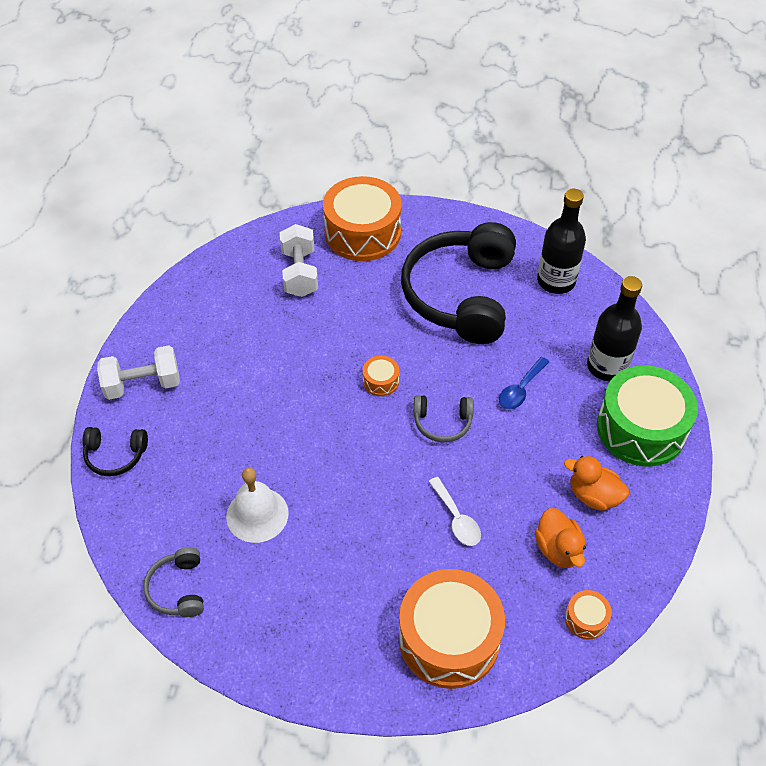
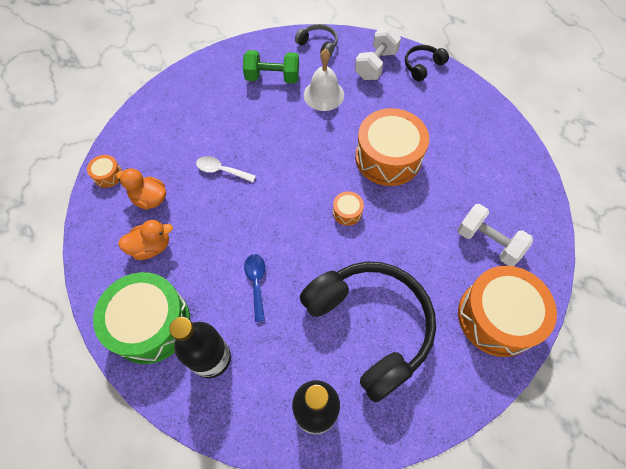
camera: 135 degrees right, 10 degrees up
(143, 384) = (463, 103): white dumbbell -> white dumbbell (376, 65)
(284, 589) = (272, 78): none -> green dumbbell
(442, 423) = (283, 217): grey headphones -> none
(449, 638) = (173, 116): orange drum -> orange drum (388, 157)

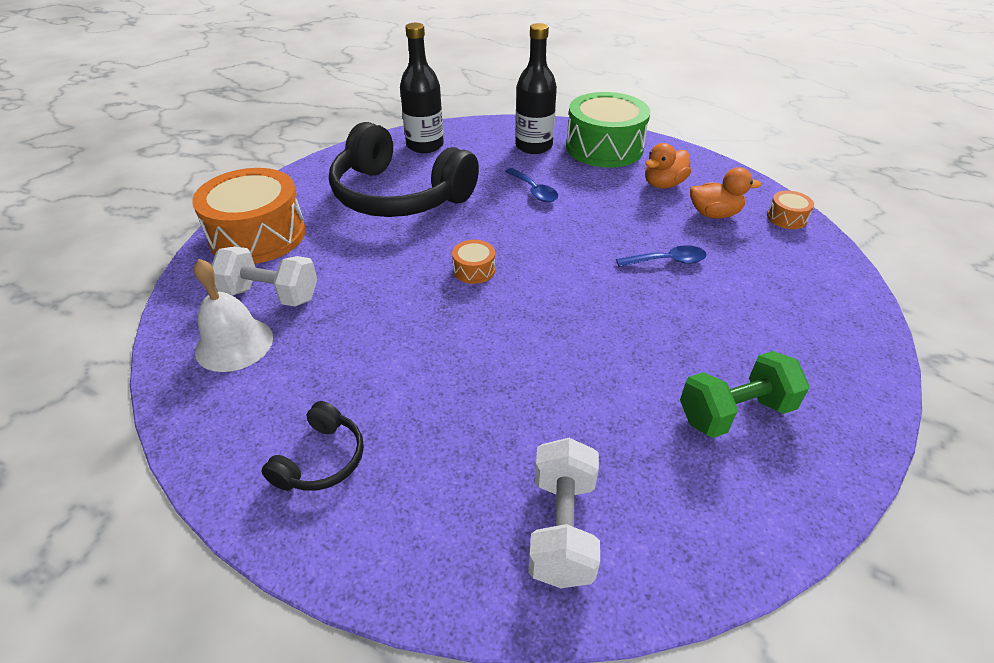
camera: 155 degrees right, 20 degrees down
(221, 170) = (667, 261): white spoon -> blue spoon
(318, 45) = (720, 530): grey headphones -> none
(323, 95) = (619, 415): white bell -> white bell (234, 344)
(388, 157) = (448, 350): orange drum -> none
(422, 66) = (453, 571): black headphones -> black headphones (321, 460)

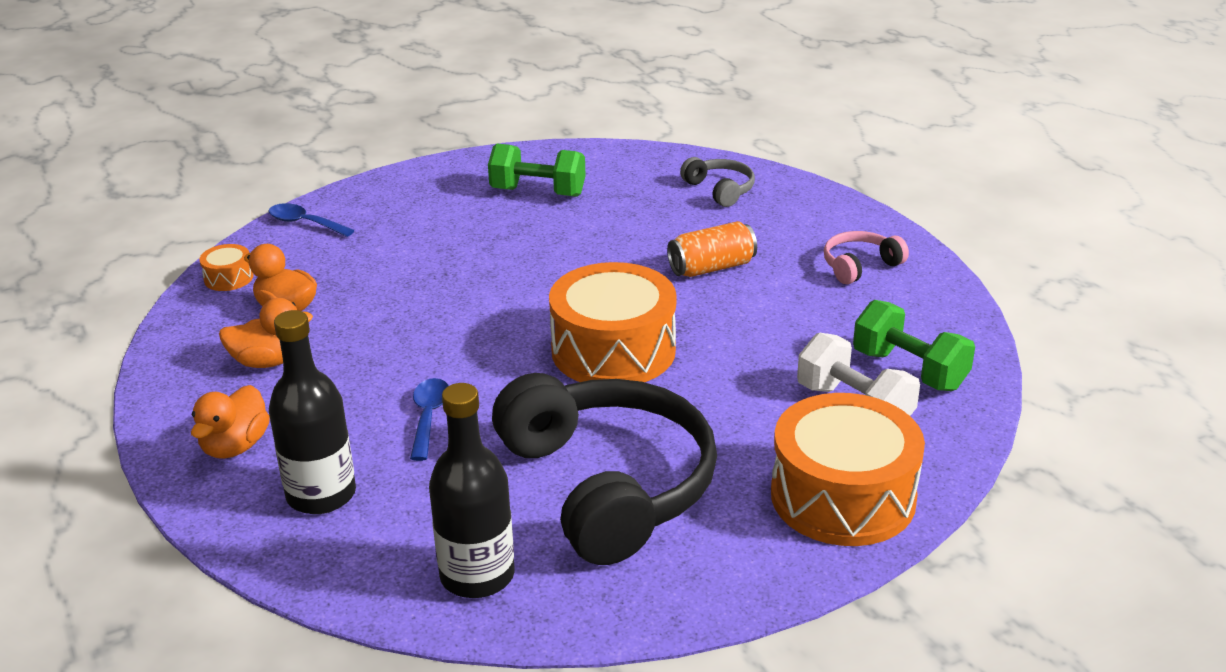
camera: 145 degrees left, 10 degrees down
(234, 344) = (909, 370): white bell -> green dumbbell
(321, 460) = (860, 266): black headphones -> pink headphones
(468, 385) = (712, 267): none -> orange can
(474, 270) = (613, 350): orange drum -> orange drum, size x2.36
(562, 528) = (720, 190): white dumbbell -> grey headphones
(604, 148) = (235, 446): green drum -> orange duck
(667, 261) = (416, 287): blue spoon -> blue spoon (305, 223)

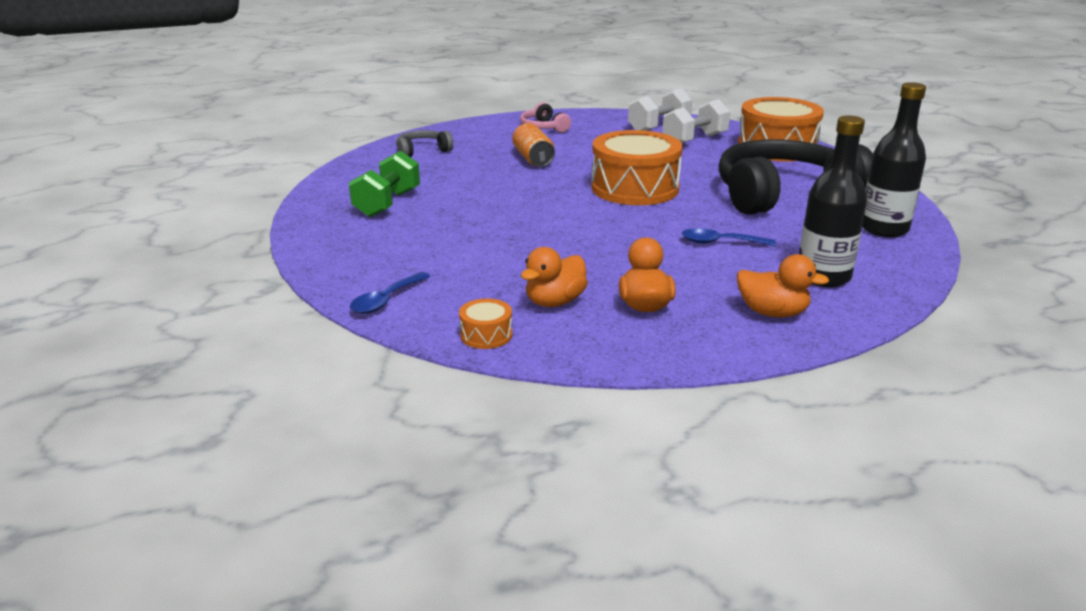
camera: 85 degrees left, 5 degrees down
(909, 370) = (659, 127): green dumbbell -> white dumbbell

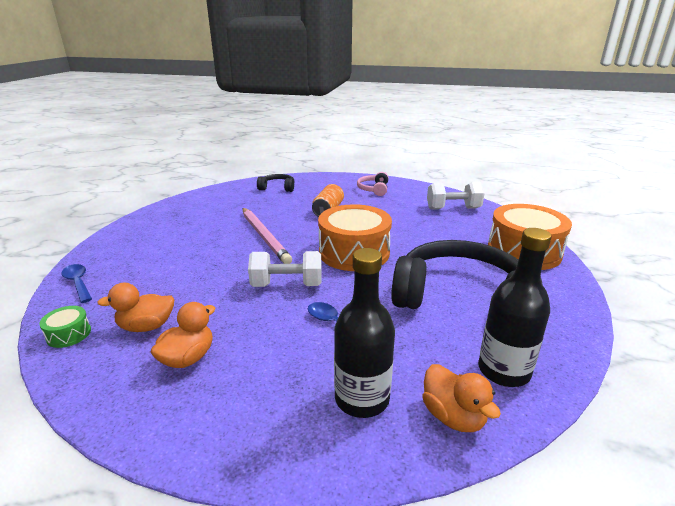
camera: 35 degrees right, 0 degrees up
(386, 300) = (78, 283): blue spoon -> blue spoon turned 75 degrees clockwise
(387, 204) = (199, 217): green dumbbell -> none
(422, 151) = (277, 188): grey headphones -> black headphones
(486, 335) = (69, 334): orange drum -> green drum
(512, 200) = (264, 237): none -> pink pencil
(695, 140) = (464, 226): white dumbbell -> white dumbbell (287, 285)
(772, 313) = (258, 416): orange duck -> orange duck (453, 416)

